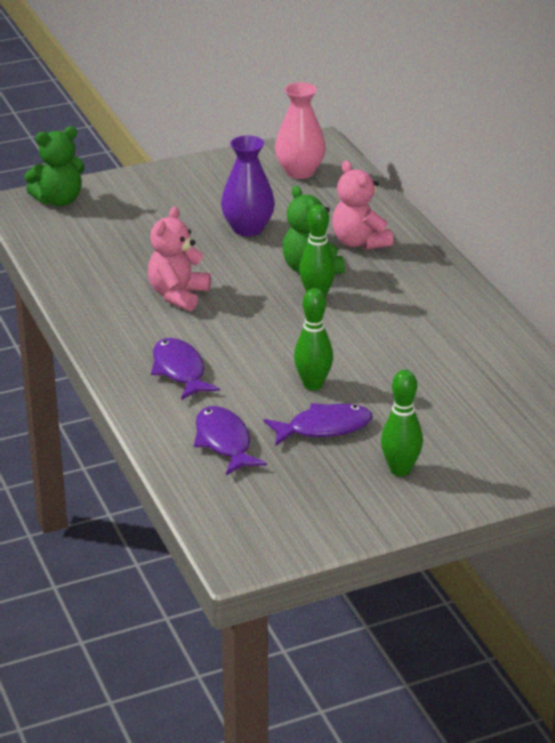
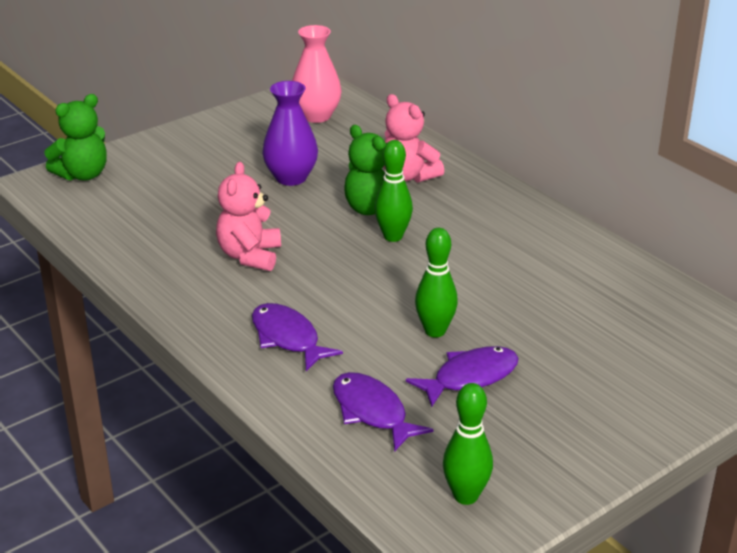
camera: 15 degrees left, 0 degrees up
(400, 470) = (573, 411): green bowling pin -> green bowling pin (465, 496)

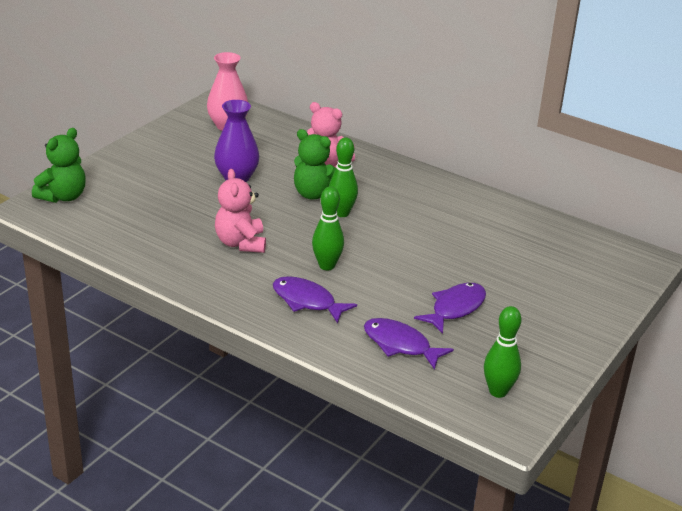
camera: 20 degrees left, 0 degrees up
(435, 331) = (412, 279): green bowling pin -> green bowling pin (327, 266)

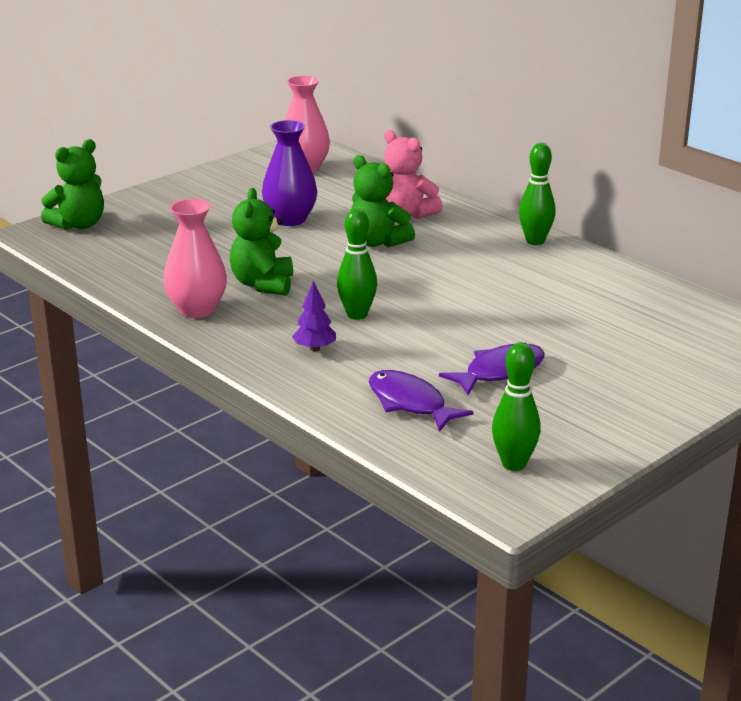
camera: 15 degrees right, 5 degrees down
(198, 273) = (197, 309): none -> pink vase
(241, 243) = (263, 284): pink teddy bear -> green teddy bear
(307, 301) = (314, 348): purple fish -> purple tree
(341, 213) = (401, 263): green bowling pin -> green bowling pin (535, 241)

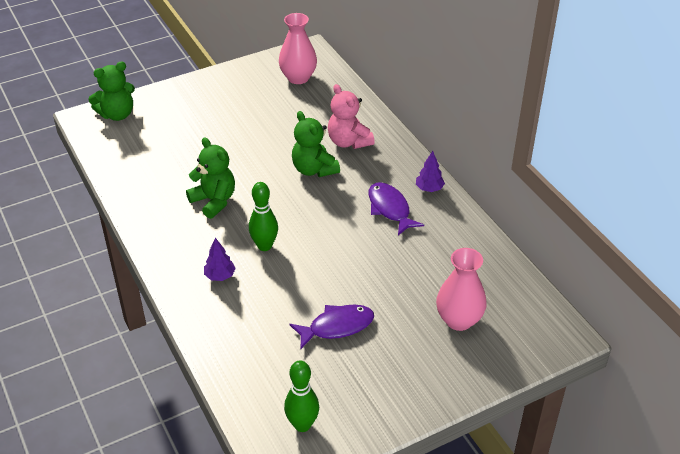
camera: 15 degrees right, 15 degrees up
(197, 309) = (158, 219): pink vase -> pink vase (459, 320)
(263, 284) = (214, 201): green teddy bear -> green teddy bear turned 120 degrees clockwise
(290, 219) = (263, 133): purple vase -> none
(410, 403) = (259, 346): purple fish -> purple fish (390, 209)
(535, 241) = (429, 189): green bowling pin -> purple tree

